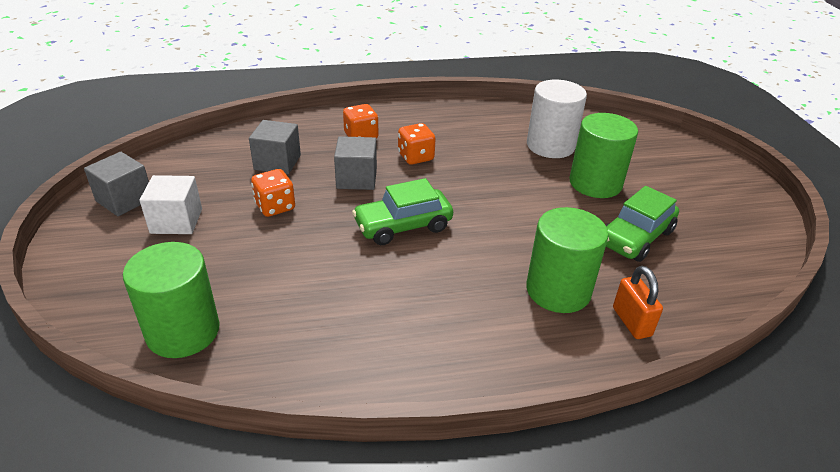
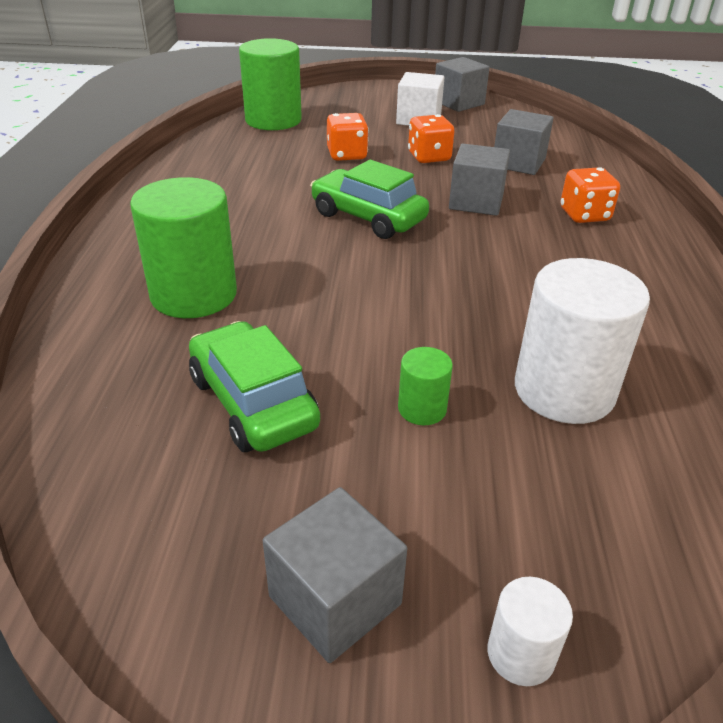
camera: 105 degrees right, 0 degrees up
(403, 226) = (368, 217): green car -> green car turned 45 degrees counterclockwise
(415, 157) = (526, 247): orange dice -> orange dice (347, 155)
(595, 183) = (422, 409): green cylinder -> green cylinder, size x0.47
(631, 322) = (101, 334): orange padlock -> none
(694, 155) = (521, 654): none -> white cylinder
(714, 194) = (335, 600): none -> grey cube

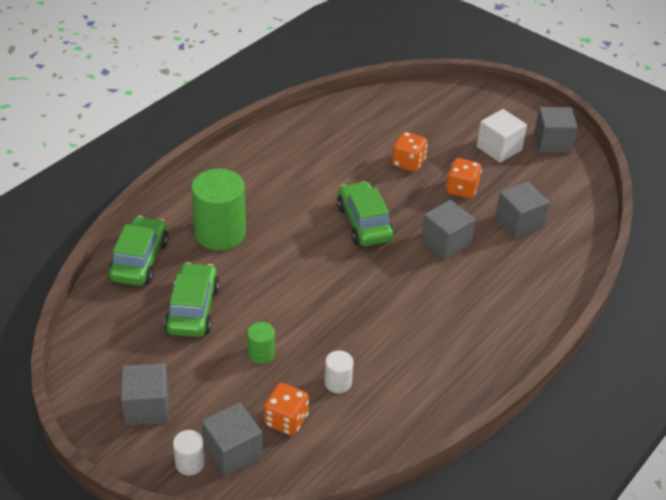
camera: 35 degrees right, 5 degrees up
(95, 378) = (140, 260): none -> green car
(273, 120) = (394, 106): green cylinder -> none
(560, 581) = (233, 452): none -> grey cube
(564, 390) = (338, 382): white cylinder -> white cylinder, size x0.47
(584, 215) = (503, 287): orange dice -> orange dice (286, 420)

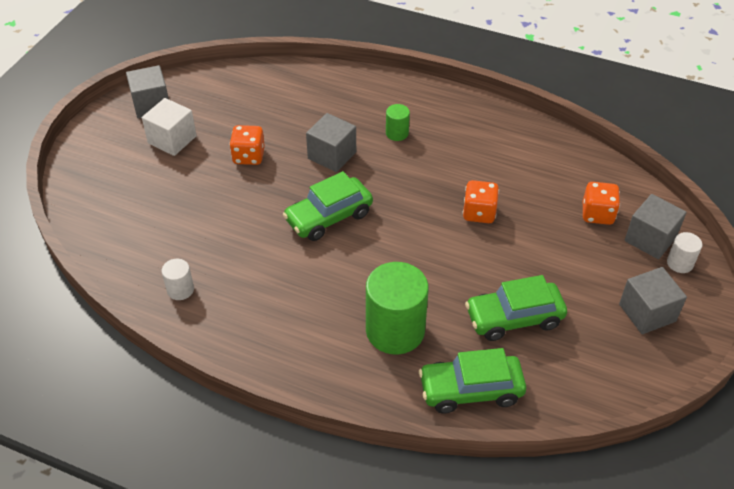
camera: 105 degrees left, 5 degrees up
(261, 353) = (538, 250): green cylinder -> green cylinder (397, 133)
(338, 382) = (538, 191): white cylinder -> white cylinder (180, 290)
(408, 163) = (219, 202): orange dice -> orange dice (479, 213)
(519, 223) = (283, 113): grey cube -> none

